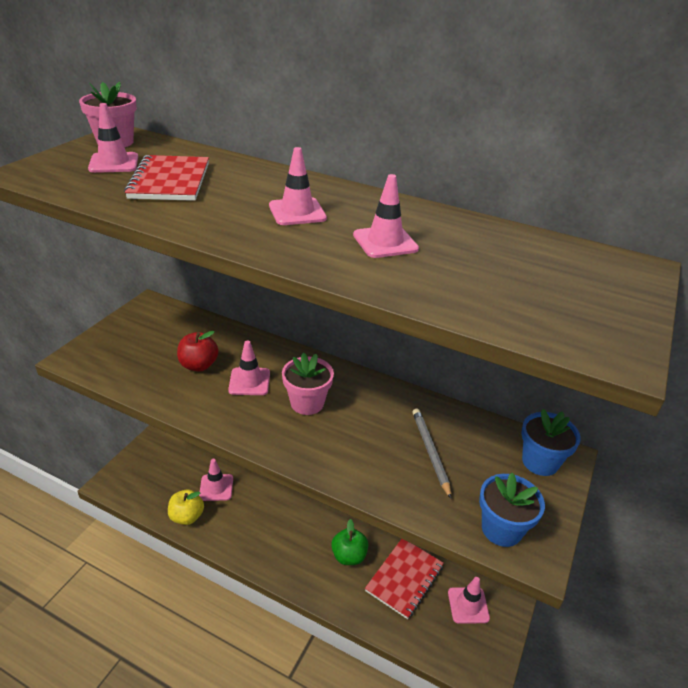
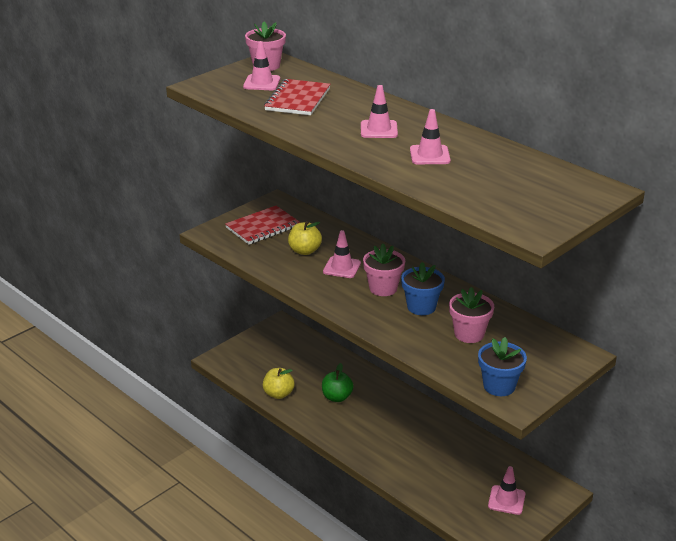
camera: 20 degrees right, 5 degrees down
(199, 365) = (304, 251): red apple -> yellow apple
(216, 487) = (309, 378): pink traffic cone -> none
(349, 556) = (412, 447): green apple -> green apple (337, 397)
(404, 578) = (456, 471): red notebook -> red notebook (263, 227)
(430, 452) = (469, 334): grey pencil -> pink flower pot
(540, 462) = (558, 354): blue flower pot -> blue flower pot (421, 307)

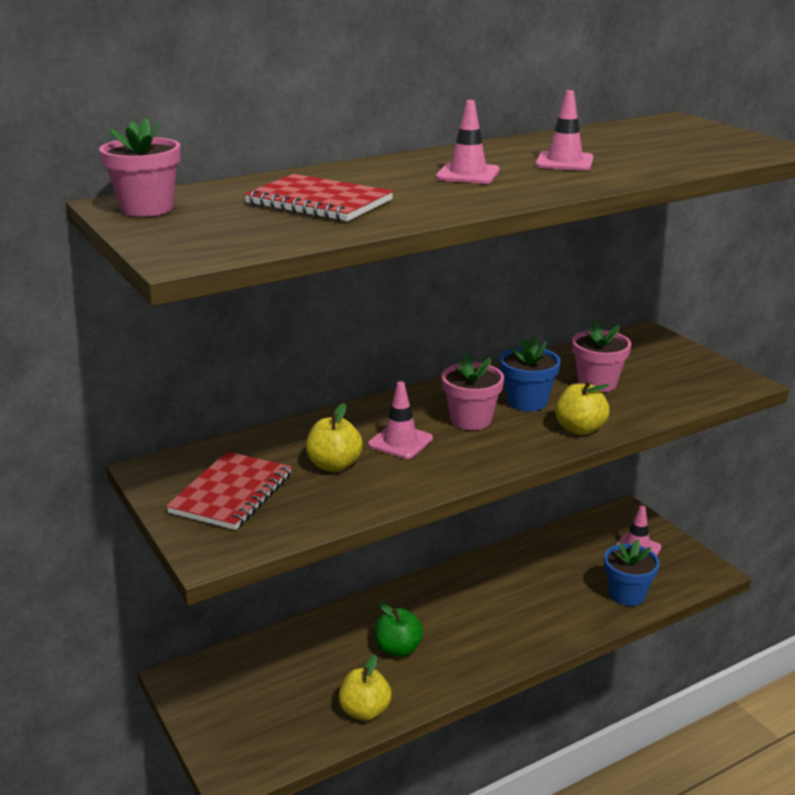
camera: 75 degrees left, 5 degrees down
(262, 83) = (222, 216): pink traffic cone -> none
(263, 227) = (231, 493): red notebook -> red notebook turned 45 degrees clockwise
(393, 331) = (579, 429): none -> yellow apple
(499, 386) = (708, 385): blue flower pot -> blue flower pot (627, 594)

